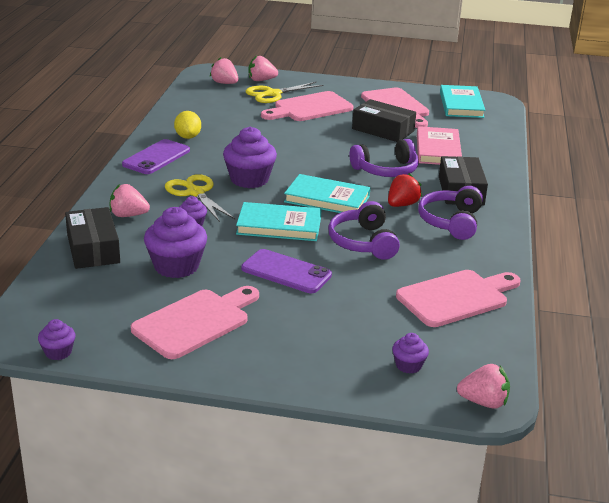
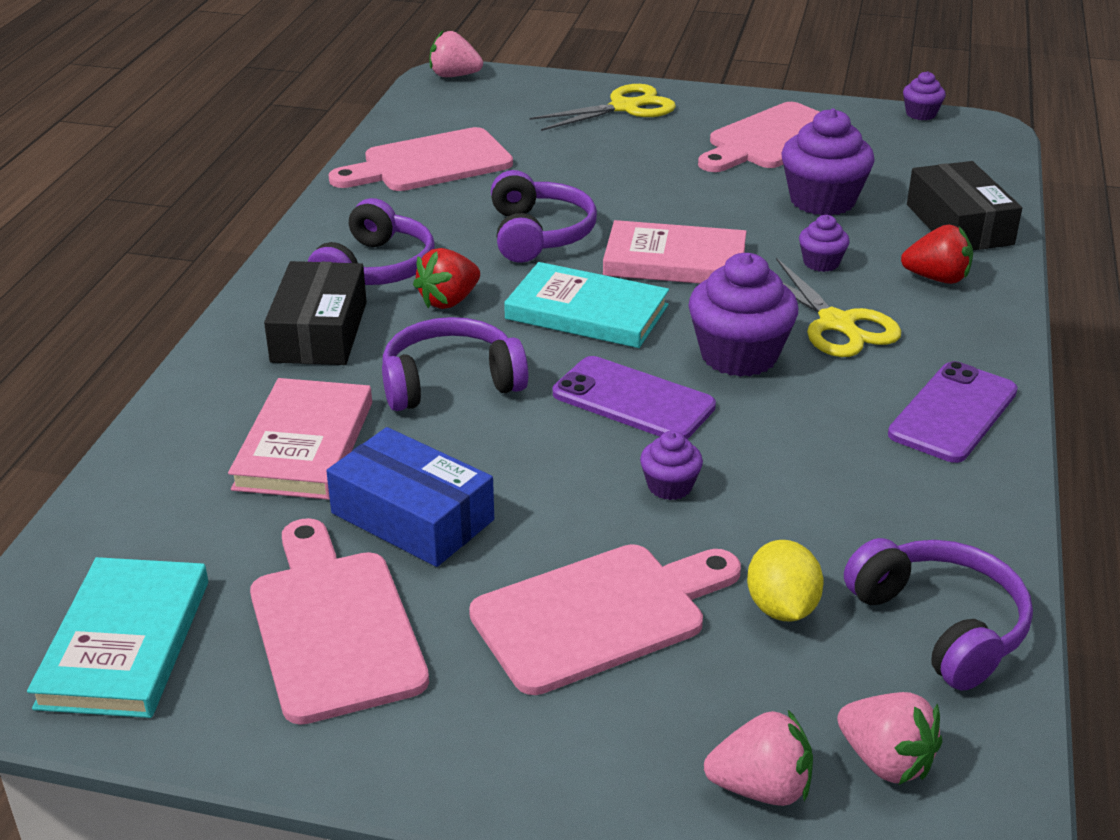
camera: 175 degrees left, 5 degrees up
(128, 215) = (937, 278): pink strawberry -> red strawberry
(188, 137) = (909, 482): yellow lemon -> yellow lemon (781, 608)
(195, 105) = (940, 625): none -> purple headphones
(272, 94) = (714, 692): yellow scissors -> yellow scissors (625, 107)
(279, 226) = (675, 261): turquoise book -> pink book
(286, 272) = (662, 193): purple phone -> purple phone (633, 400)
(383, 130) = (412, 516): black box -> blue box
(408, 365) = (522, 102): purple cupcake -> purple cupcake (670, 486)

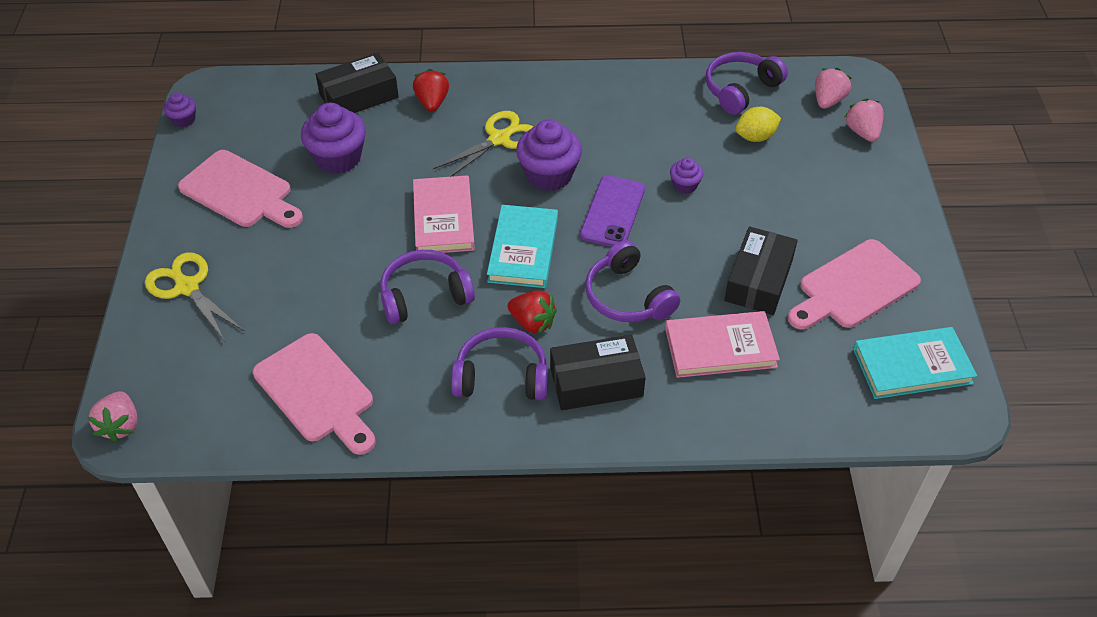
camera: 105 degrees left, 15 degrees up
(412, 516) = (758, 280): blue box -> black box
(599, 615) = (793, 195): pink cutting board -> none
(821, 263) = (426, 151): purple cupcake -> none
(953, 413) = (574, 91): purple phone -> none

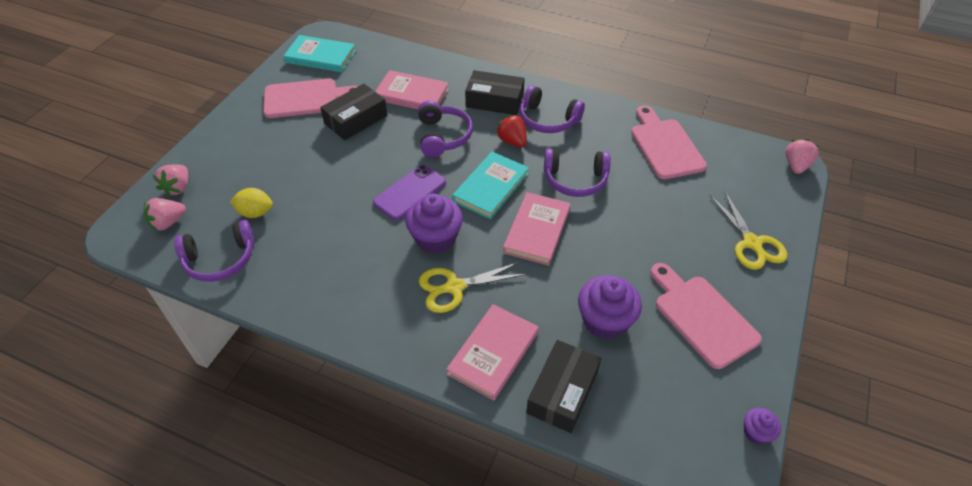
camera: 155 degrees left, 0 degrees up
(359, 96) = (562, 392): black box -> black box turned 60 degrees counterclockwise
(432, 102) = (493, 353): red strawberry -> pink book
(684, 185) = (343, 194): purple cupcake -> none

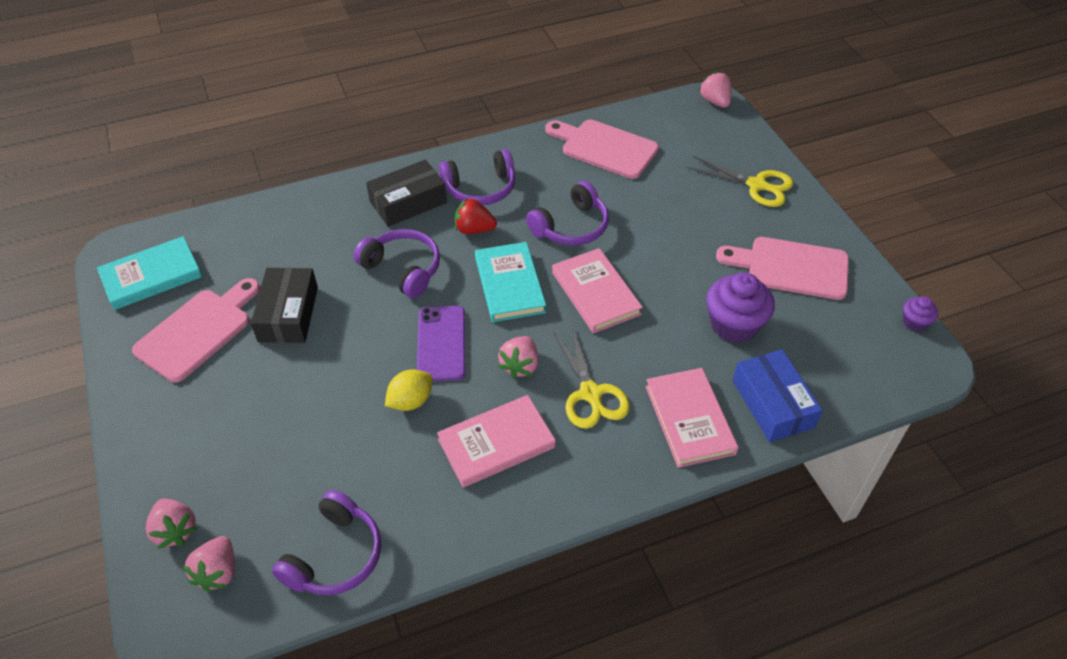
camera: 45 degrees left, 0 degrees up
(255, 213) = (308, 482): yellow lemon -> yellow lemon (411, 401)
(412, 95) = (315, 250): pink book -> pink book (496, 444)
(435, 238) = (520, 366): purple cupcake -> pink strawberry
(454, 287) = (591, 394): yellow scissors -> yellow scissors turned 45 degrees counterclockwise
(562, 392) = (772, 404): black box -> blue box

